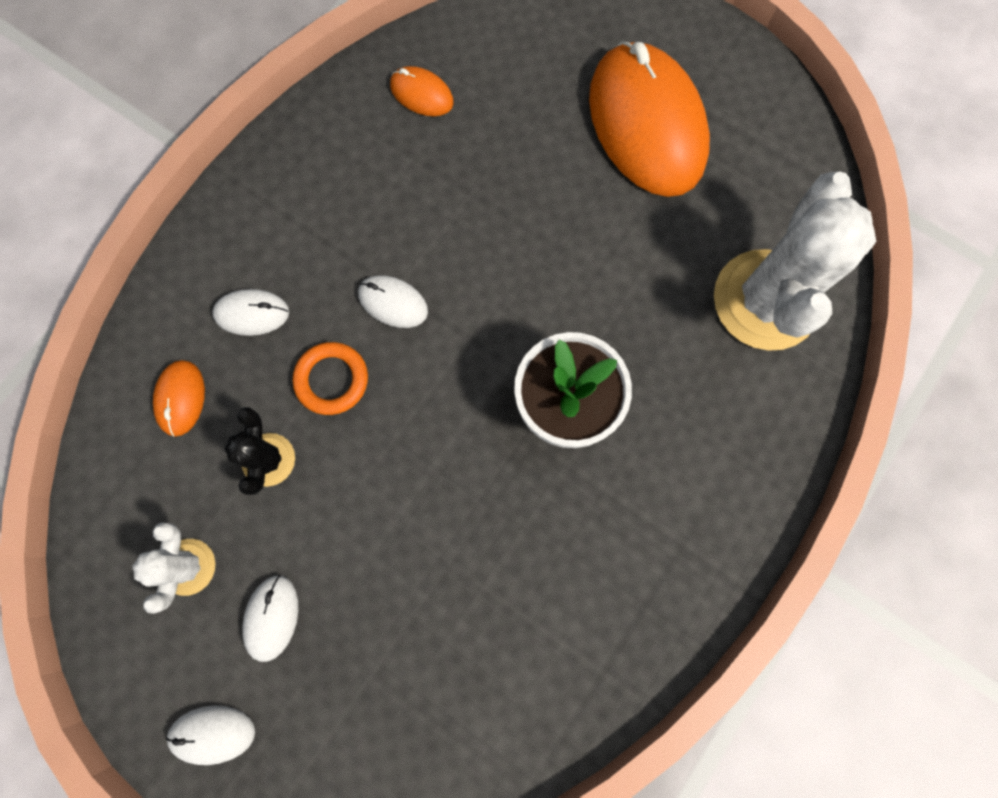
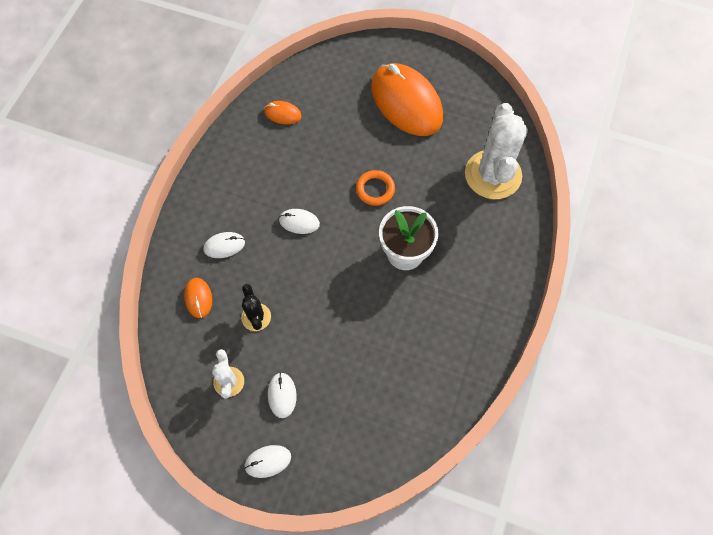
camera: 15 degrees left, 10 degrees down
(332, 380) = (278, 269): orange ring -> orange ring (375, 189)

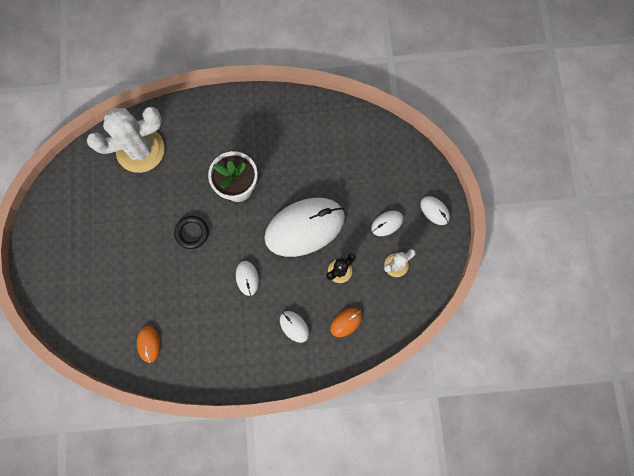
camera: 115 degrees left, 10 degrees up
(324, 302) = (304, 227): none -> white mouse
(375, 189) = (192, 233): orange ring -> black ring
(406, 102) = (95, 244): orange mouse -> none

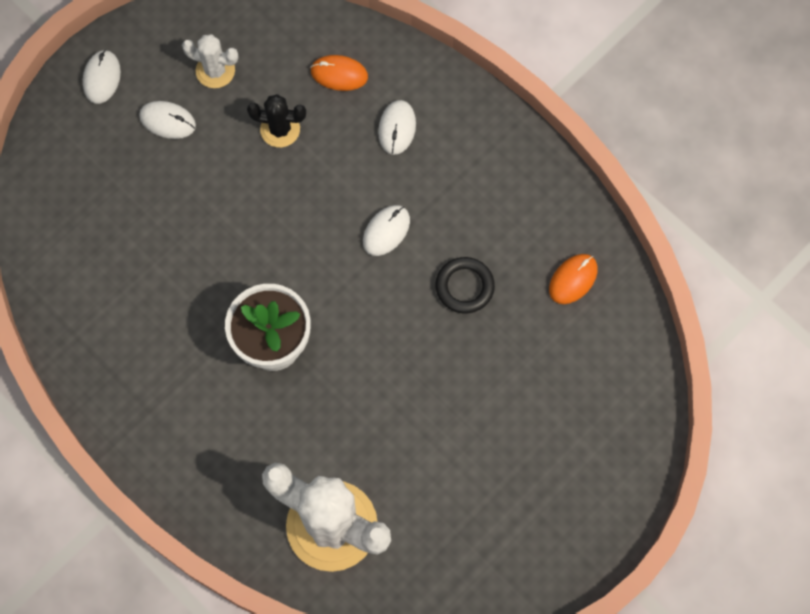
camera: 130 degrees left, 5 degrees down
(192, 233) = (388, 350): black ring -> black ring (464, 287)
(304, 227) = (258, 215): white mouse -> none

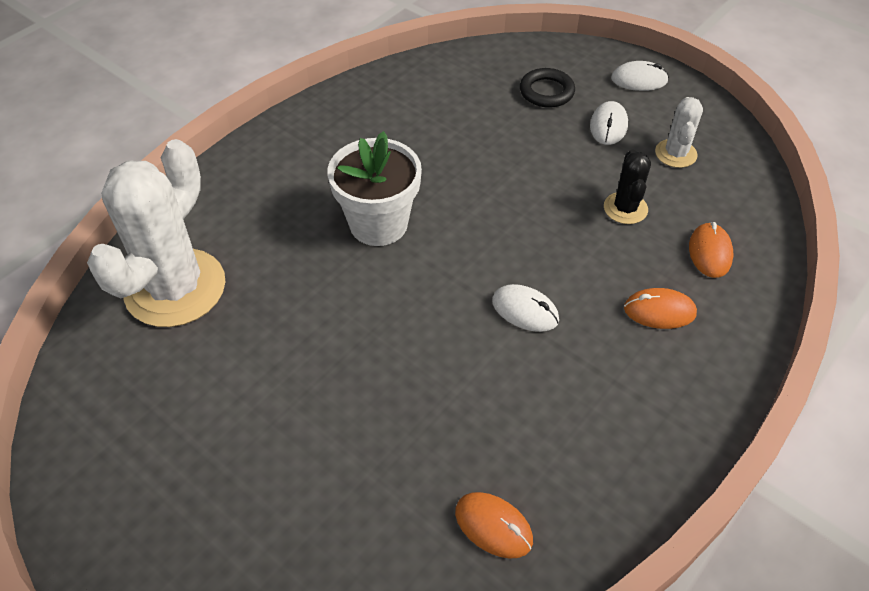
camera: 85 degrees right, 20 degrees down
(397, 128) = (659, 311): white mouse -> orange mouse
(464, 287) = (466, 395): black ring -> black ring (546, 92)

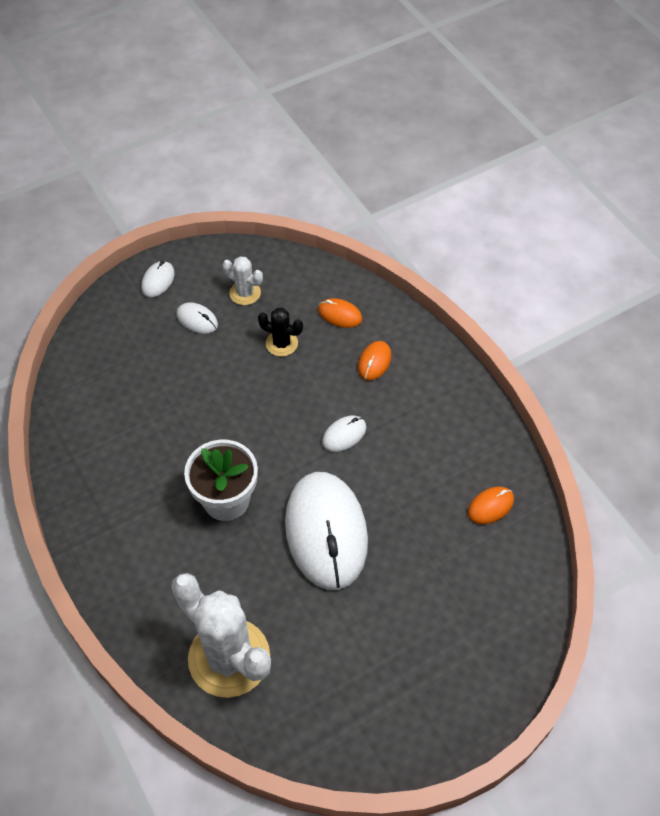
camera: 70 degrees left, 5 degrees up
(372, 332) = (326, 532): none -> white mouse
(546, 92) = (139, 343): black ring -> none

